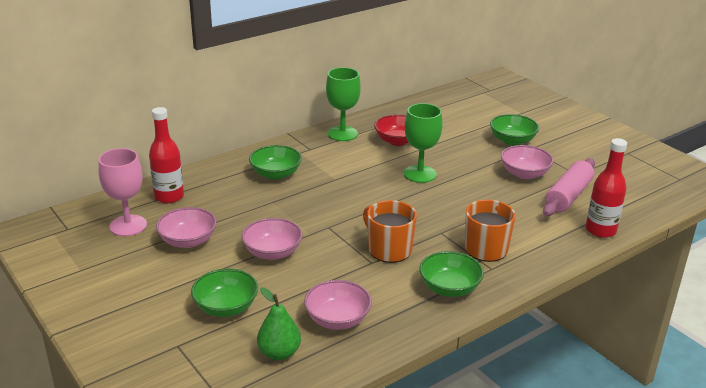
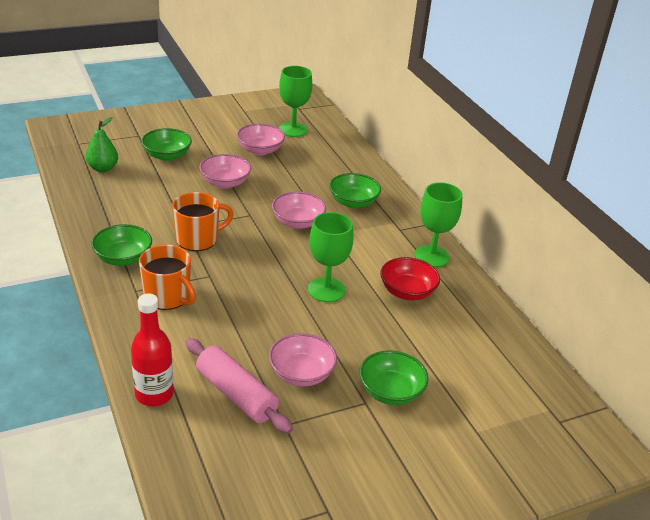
camera: 100 degrees right, 5 degrees up
(128, 225) = (293, 129): pink goblet -> green goblet
(169, 197) = (330, 148): red bottle -> none
(337, 319) = (121, 197): pink bowl -> pink bowl (298, 222)

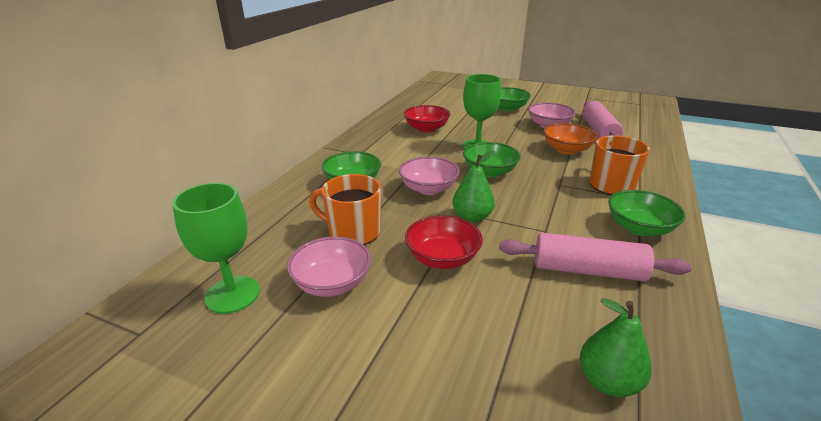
camera: 130 degrees left, 5 degrees down
(140, 211) = (587, 270): none -> pink rolling pin
(154, 394) = (655, 146): red bottle -> none
(167, 156) = (472, 349): green bowl -> green bowl (489, 172)
(198, 239) = (542, 213): orange mug -> orange mug (353, 232)
(225, 183) = (442, 258): pink bowl -> red bowl
(240, 214) = (472, 217): none -> green pear
(242, 331) = (566, 150): none -> orange bowl
(431, 256) = (374, 135): green goblet -> none

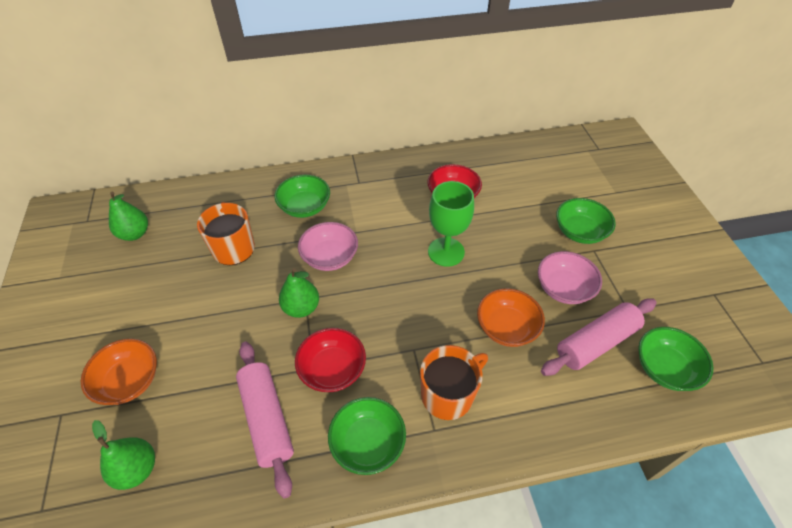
camera: 55 degrees right, 20 degrees up
(232, 294) = (135, 234): green goblet -> green pear
(332, 283) = (168, 272): pink bowl -> none
(442, 258) = (230, 316): red bowl -> red bowl (332, 369)
(472, 357) = (129, 381): none -> orange bowl
(489, 172) = (396, 284): green bowl -> green bowl (665, 368)

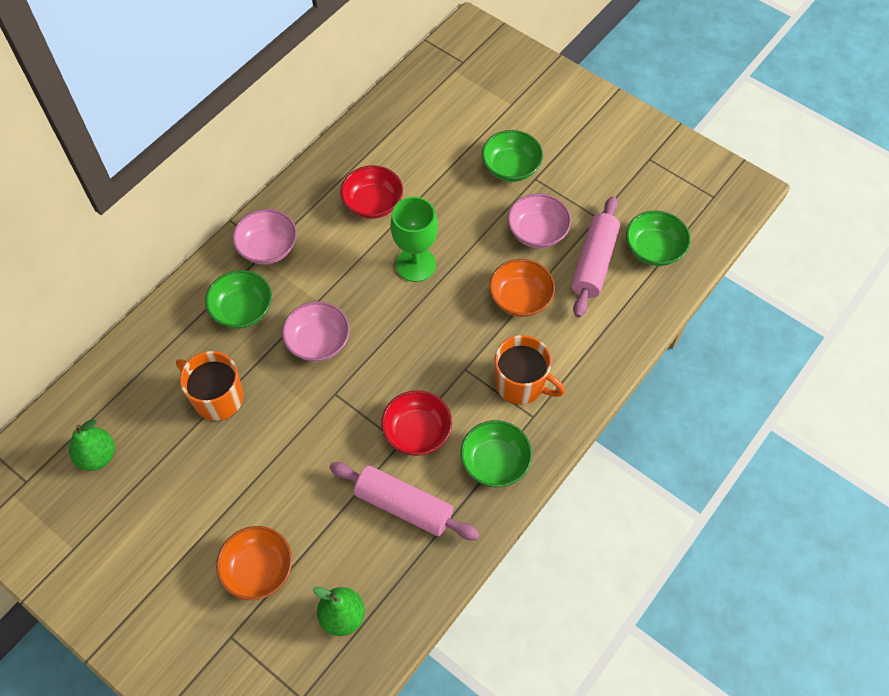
camera: 40 degrees left, 10 degrees up
(301, 308) = (340, 404): green pear -> none
(358, 182) = (268, 248): none -> pink bowl
(448, 395) = (521, 384): orange mug -> orange mug turned 105 degrees clockwise

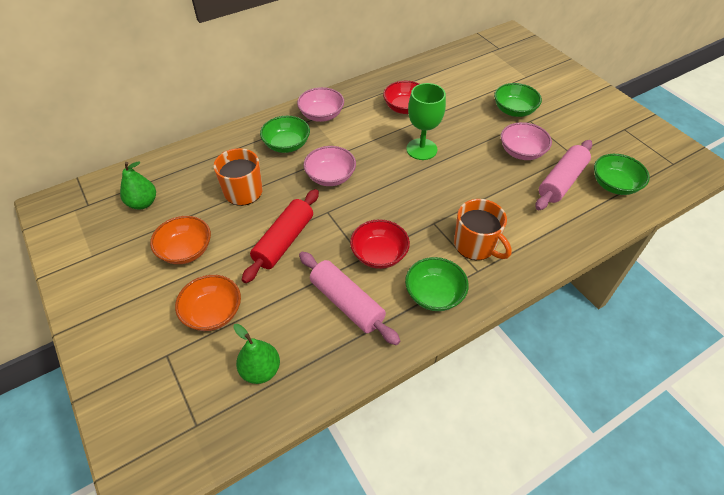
camera: 20 degrees right, 10 degrees down
(299, 451) = (284, 241): none -> red rolling pin
(520, 298) = (494, 189): orange bowl -> orange bowl (186, 250)

